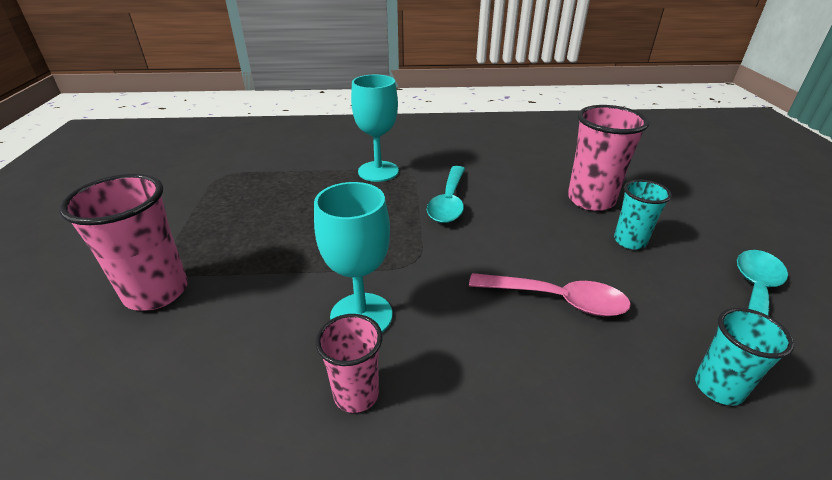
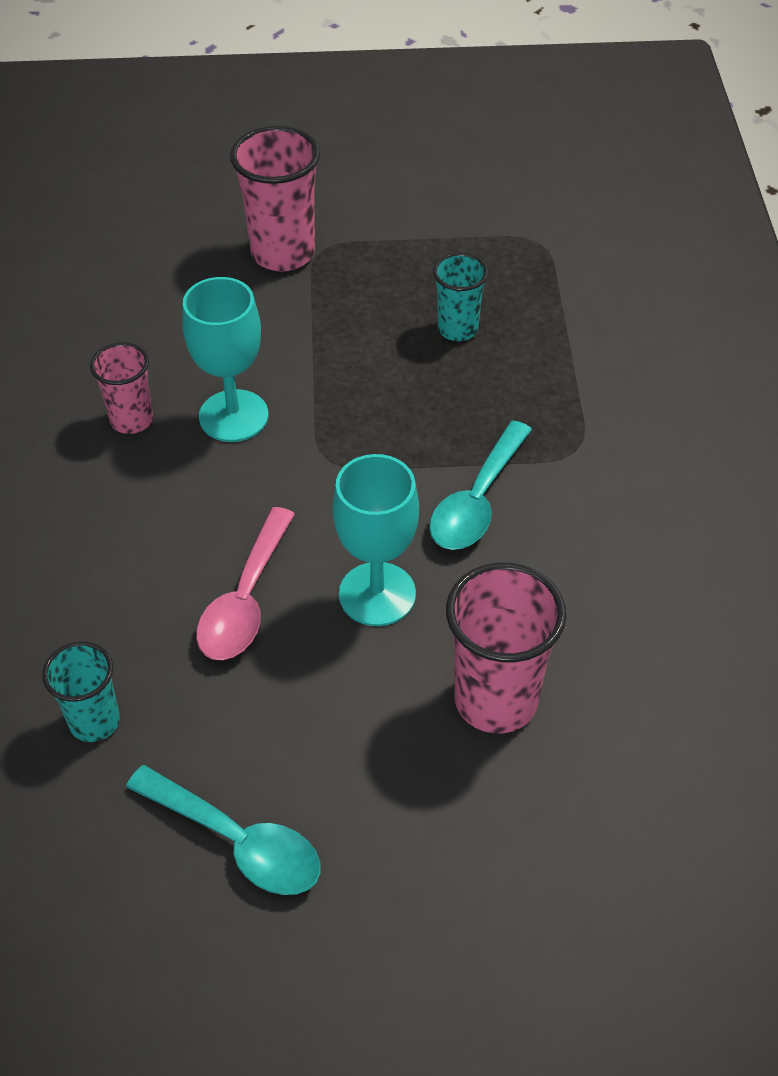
camera: 90 degrees right, 15 degrees up
(378, 171) = (570, 412): turquoise goblet -> turquoise goblet (377, 594)
(449, 202) = (477, 501): turquoise spoon -> turquoise spoon turned 75 degrees counterclockwise
(629, 241) = (371, 722): turquoise cup -> turquoise cup (457, 329)

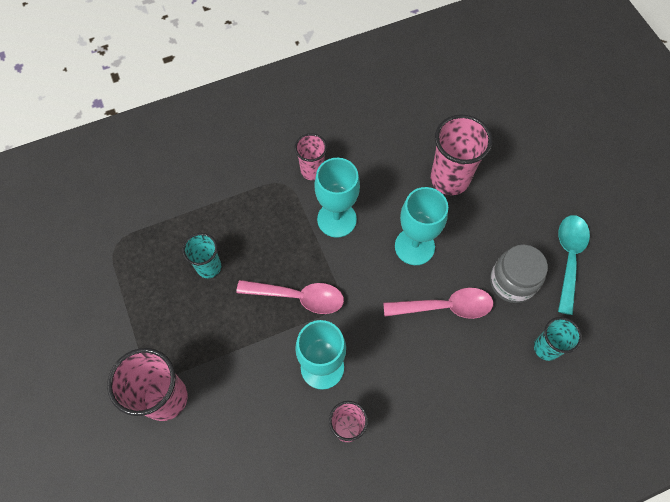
camera: 110 degrees left, 15 degrees up
(238, 719) = (512, 282): none -> grey jar
(358, 417) = (298, 297): none -> pink spoon
(477, 501) = (336, 219): turquoise spoon -> turquoise goblet
(590, 493) = (312, 171): none -> pink cup

